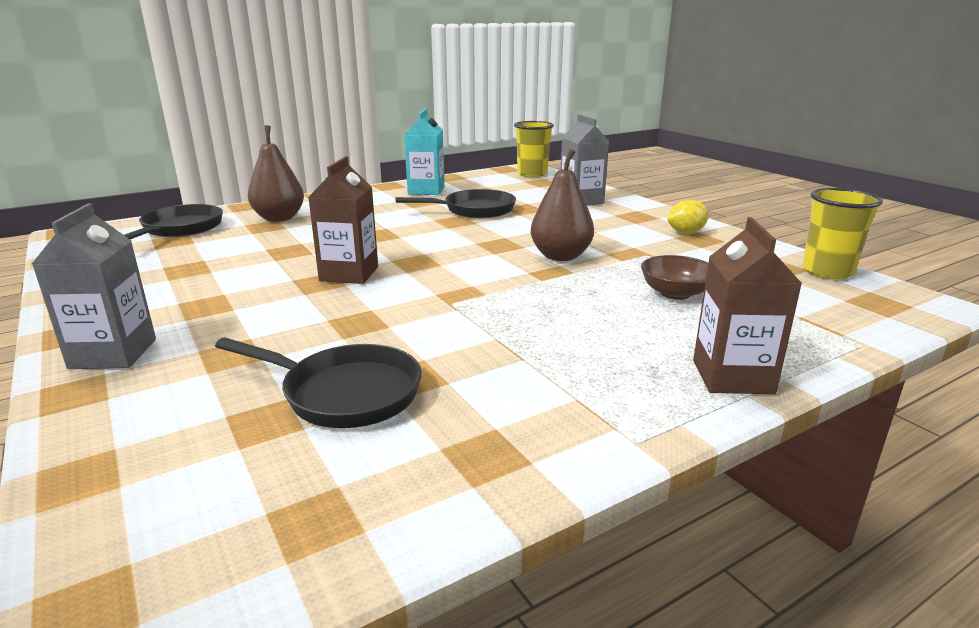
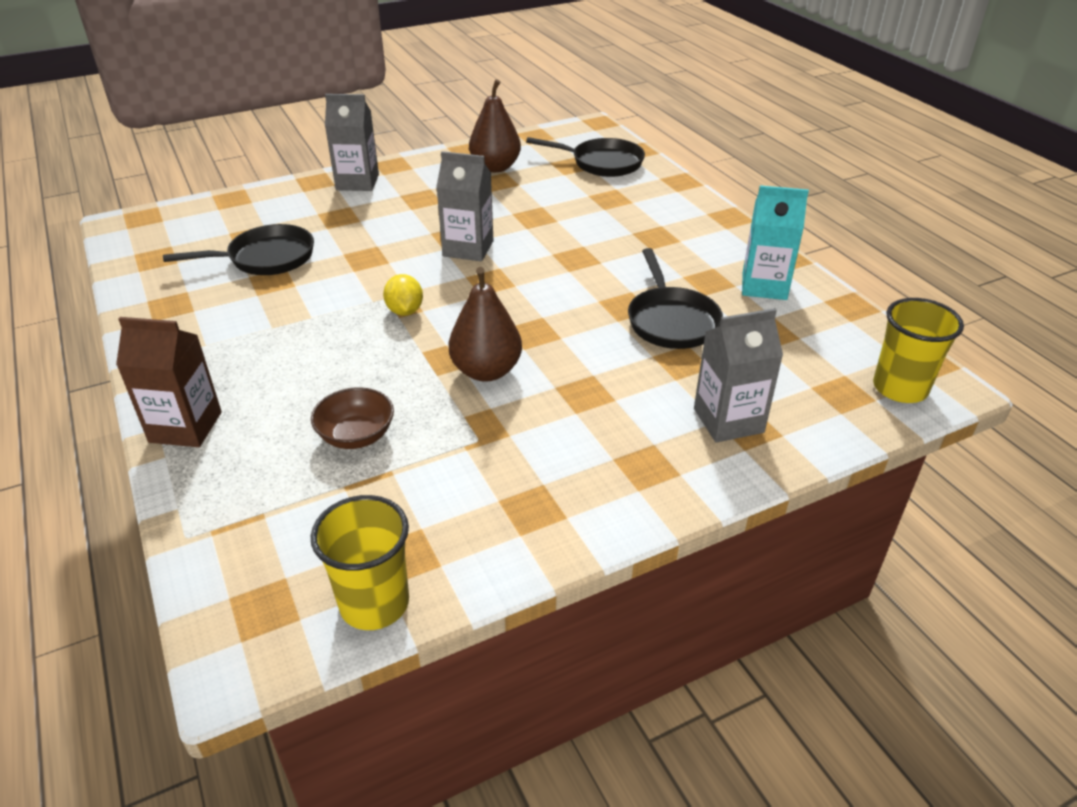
camera: 95 degrees right, 15 degrees up
(279, 218) = (635, 203): brown pear -> brown pear (495, 167)
(344, 393) = (265, 258): black pan -> black pan turned 135 degrees counterclockwise
(349, 274) = (468, 248): brown carton -> grey carton
(686, 232) = (562, 501): yellow lemon -> yellow lemon (405, 311)

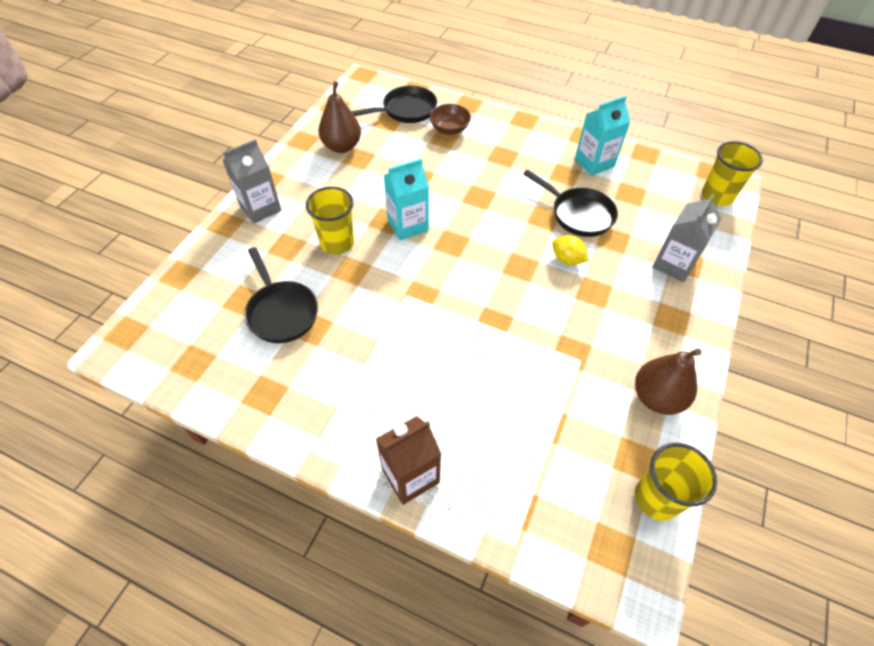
camera: 40 degrees left, 15 degrees up
(265, 258) = (281, 312): black pan -> black pan turned 120 degrees clockwise
(356, 435) = (517, 405): brown bowl -> brown bowl (449, 129)
(383, 233) = (337, 243): none -> yellow cup
(405, 311) = (430, 297): yellow lemon -> yellow lemon (567, 259)
(468, 248) = (408, 225): grey carton -> turquoise carton
(486, 371) = (529, 310): brown pear -> brown pear (656, 397)

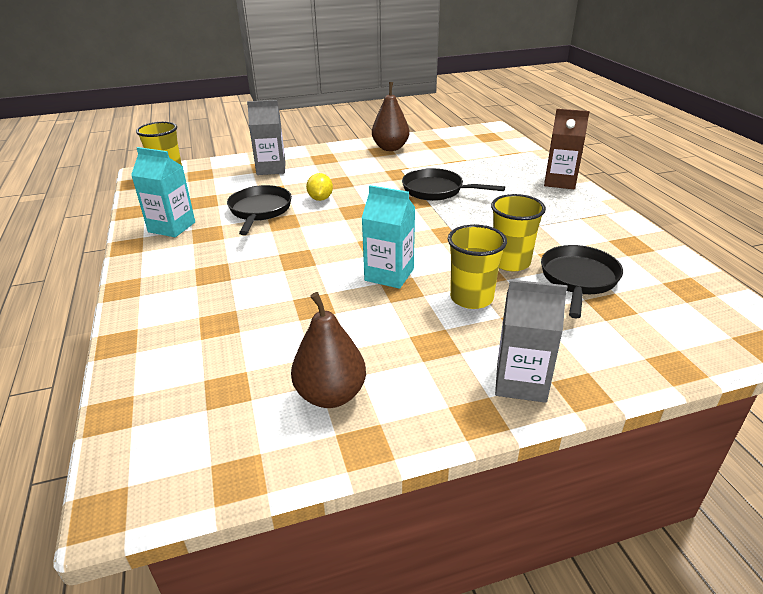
camera: 130 degrees left, 20 degrees down
(405, 110) = (182, 388): black pan -> black pan (437, 190)
(449, 129) = (195, 328): brown bowl -> none
(656, 498) = (447, 135): yellow cup -> yellow cup (510, 262)

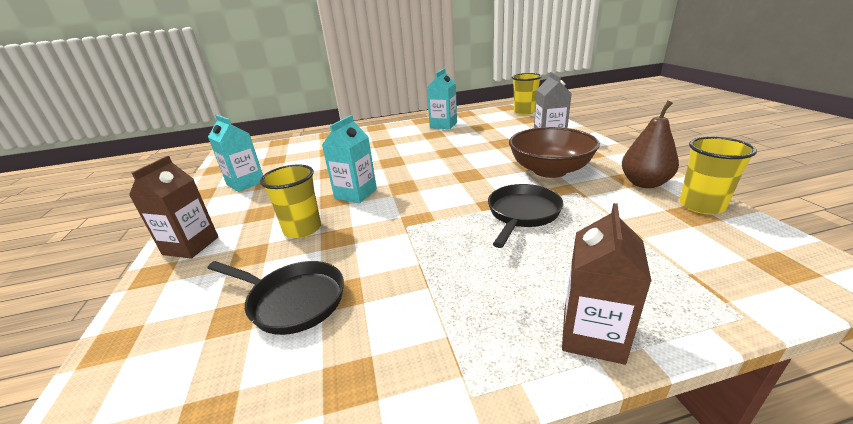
camera: 95 degrees right, 5 degrees down
(259, 211) = (466, 143): black pan -> none
(320, 198) = (491, 160): yellow lemon -> none
(331, 395) = (245, 183): brown pear -> turquoise carton
(356, 175) = (550, 170): none -> brown bowl
(510, 262) = (348, 254): yellow cup -> yellow cup (701, 205)
(521, 382) = (191, 246): grey carton -> brown carton

